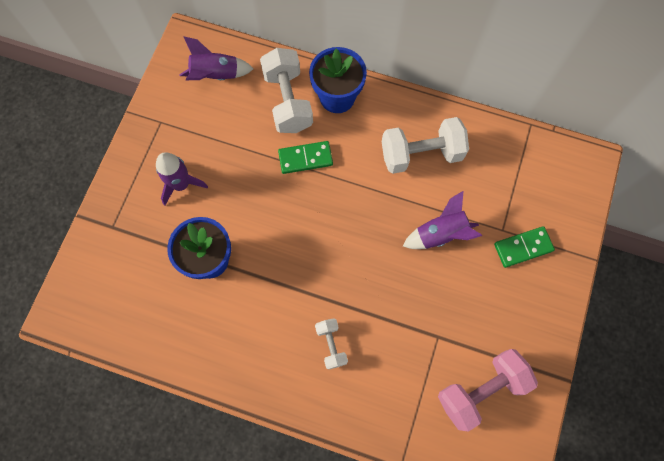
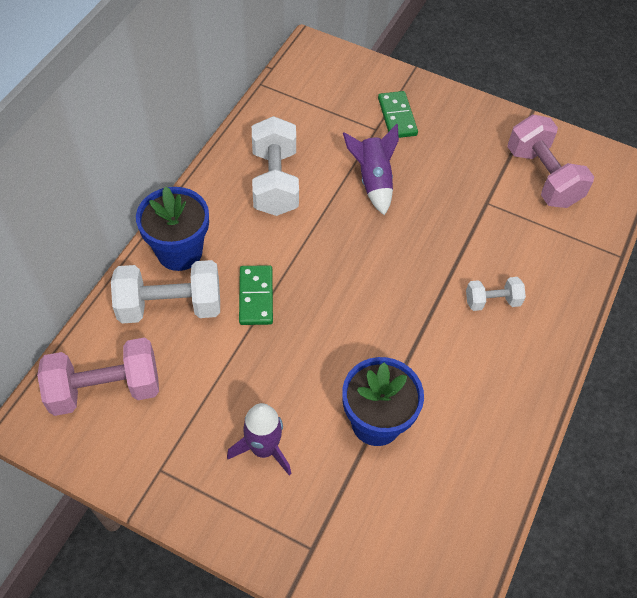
camera: 85 degrees left, 15 degrees down
(216, 75) = (105, 389): purple rocket -> pink dumbbell

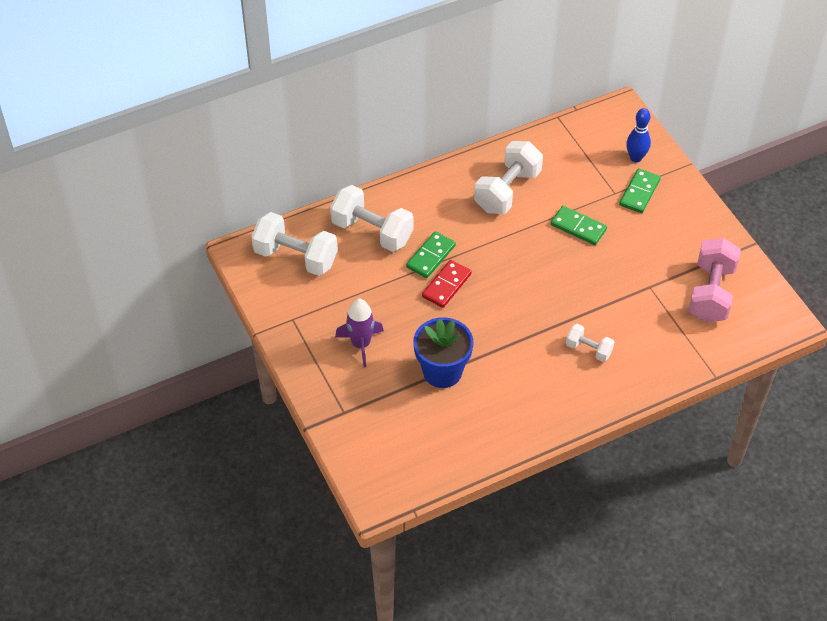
camera: 40 degrees right, 5 degrees down
(105, 389) = (296, 257): pink dumbbell -> white dumbbell
(179, 252) = (405, 201): blue flower pot -> none
(298, 319) = (446, 285): none -> red domino
(365, 86) = (636, 158): none -> blue bowling pin
(373, 181) = (578, 227): purple rocket -> green domino

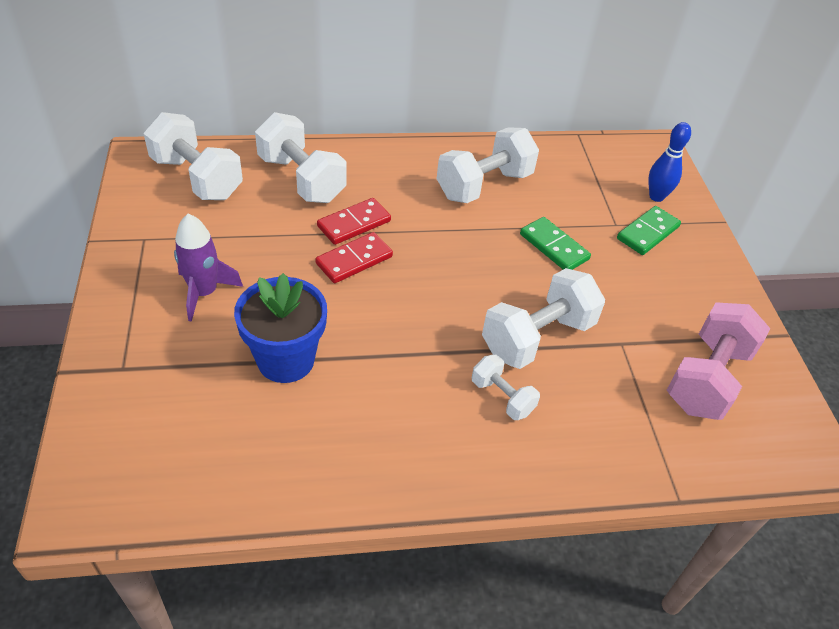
camera: 15 degrees right, 5 degrees down
(430, 256) = (354, 223): green domino -> red domino
(594, 301) = (537, 337): none -> white dumbbell

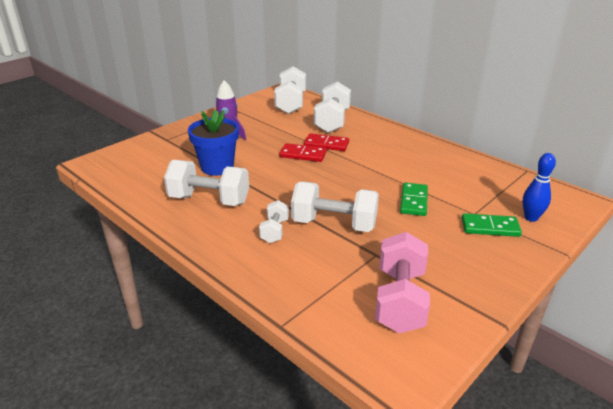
camera: 55 degrees right, 15 degrees down
(484, 185) = (420, 162): white dumbbell -> white dumbbell (209, 200)
(707, 378) = (400, 300): pink dumbbell -> pink dumbbell turned 75 degrees counterclockwise

